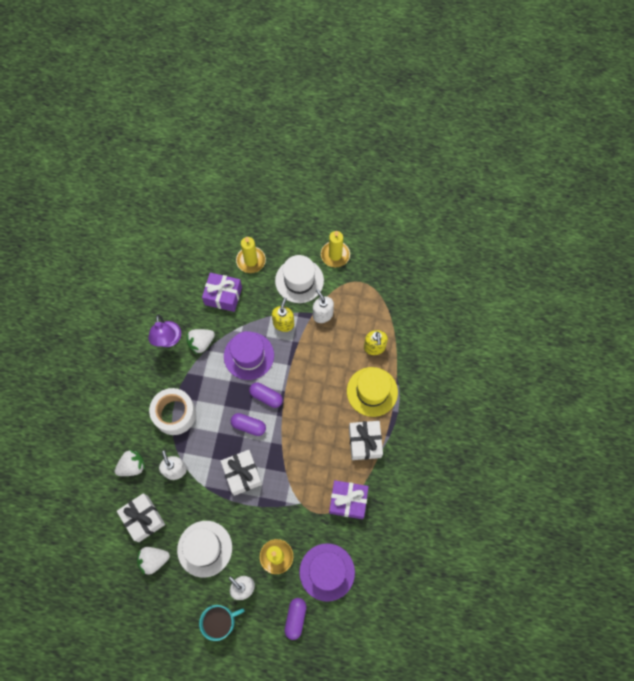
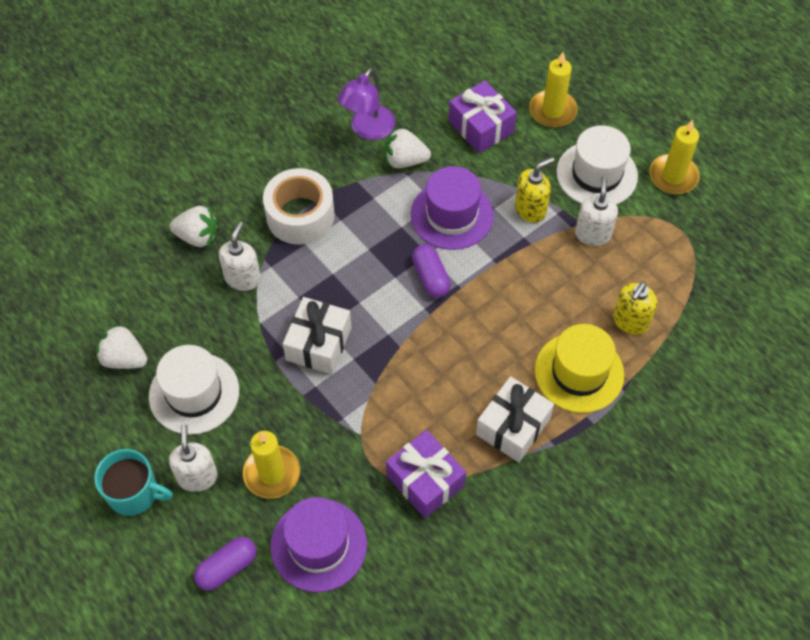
camera: 40 degrees right, 10 degrees down
(143, 519) = (155, 303): white gift -> none
(248, 426) = (377, 294): purple capsule -> none

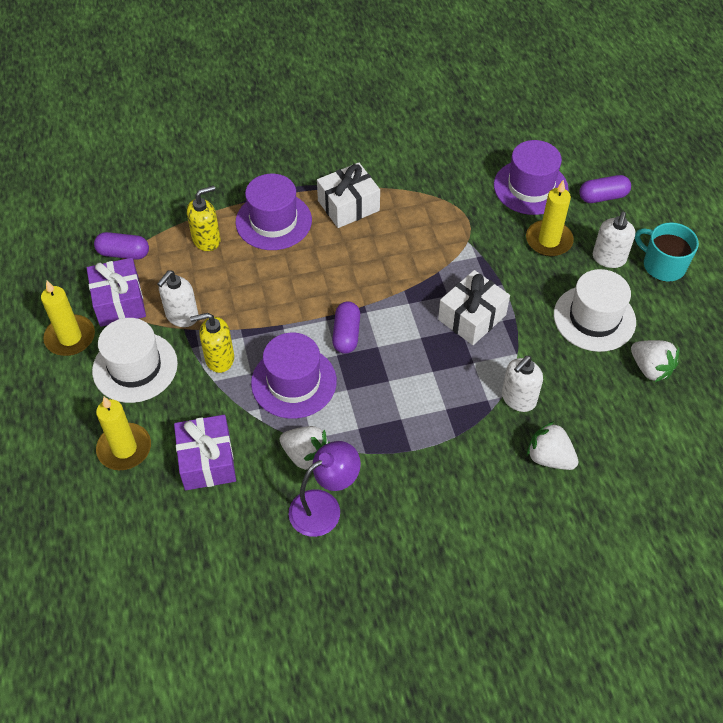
camera: 155 degrees left, 5 degrees down
(300, 215) = (438, 439): white tape -> none
(425, 480) = (433, 197): purple gift -> purple gift (119, 302)
(579, 372) = (273, 221): yellow hat -> purple hat
(697, 273) = (123, 253): none -> purple capsule

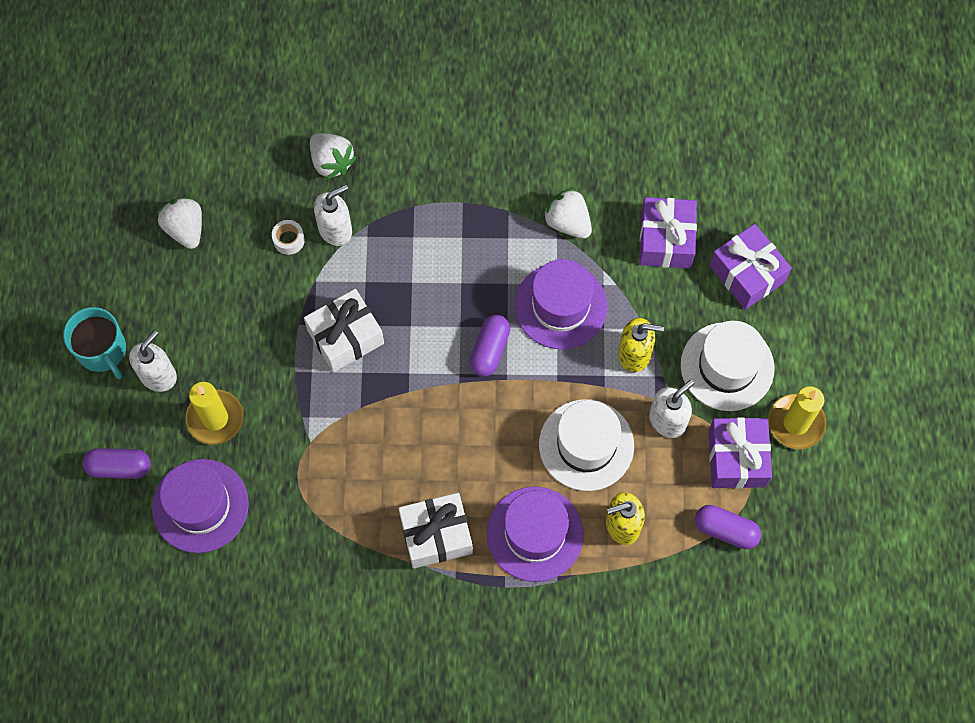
camera: 165 degrees left, 15 degrees up
(124, 448) = (747, 273): yellow candle -> purple gift
(324, 507) = (562, 167): purple lamp -> none
(555, 380) = (289, 240): none -> white tape
(594, 318) = (213, 302): white hat -> white hat (586, 445)

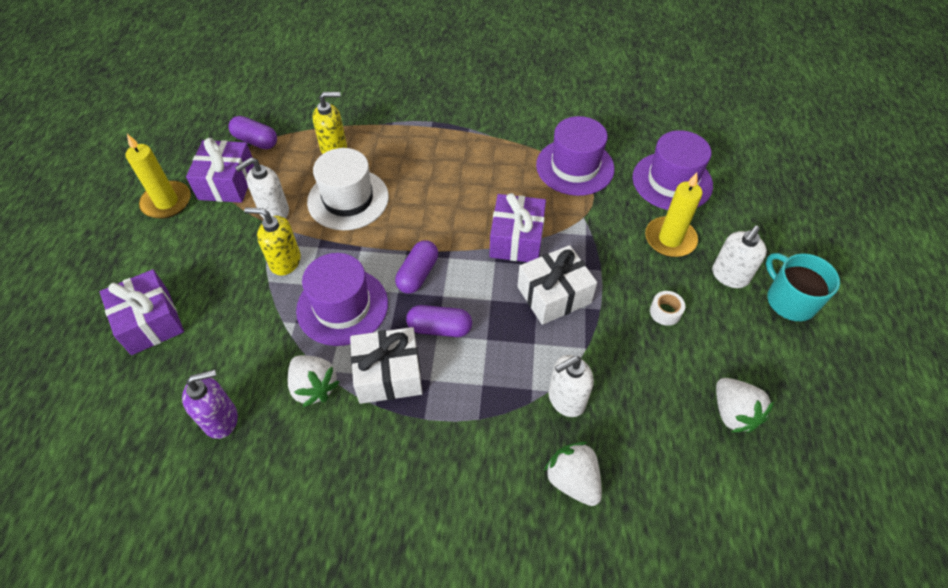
camera: 175 degrees left, 15 degrees down
(119, 467) = (747, 210): purple capsule -> purple capsule (439, 328)
(289, 240) = (617, 392): white tape -> white tape (665, 312)
(436, 535) = (480, 152): white gift -> white gift (388, 374)
(535, 534) = (403, 148): purple hat -> purple hat (575, 167)
(642, 187) = (221, 419): none -> purple soap dispenser
(666, 240) = (217, 360): purple gift -> purple gift (516, 239)
(727, 366) = (205, 246): white hat -> none

